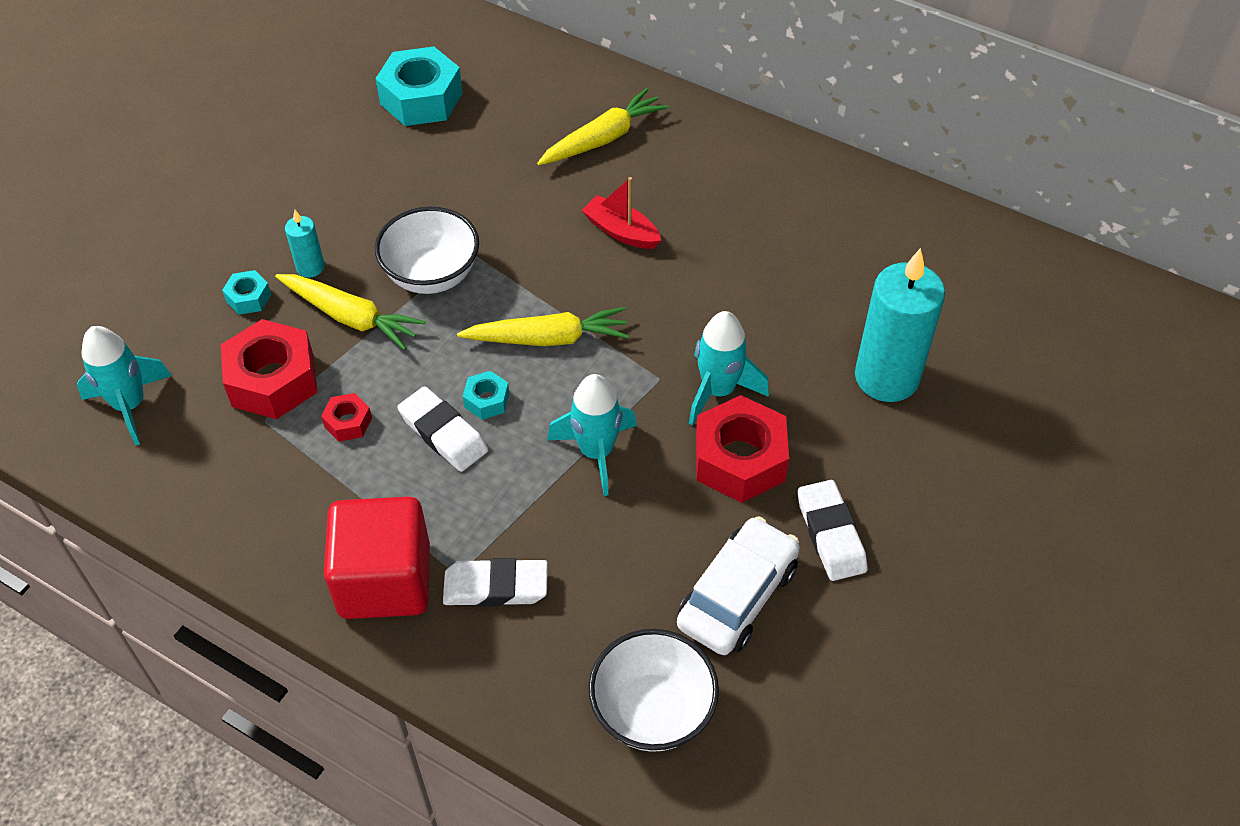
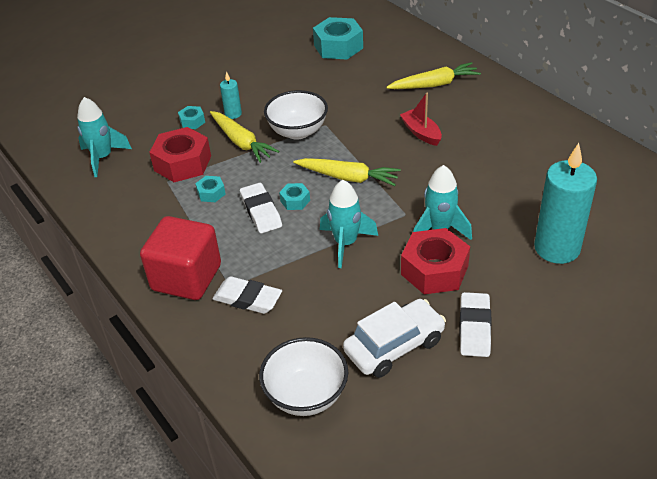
camera: 25 degrees right, 10 degrees down
(348, 422) = (211, 193): red nut -> turquoise nut

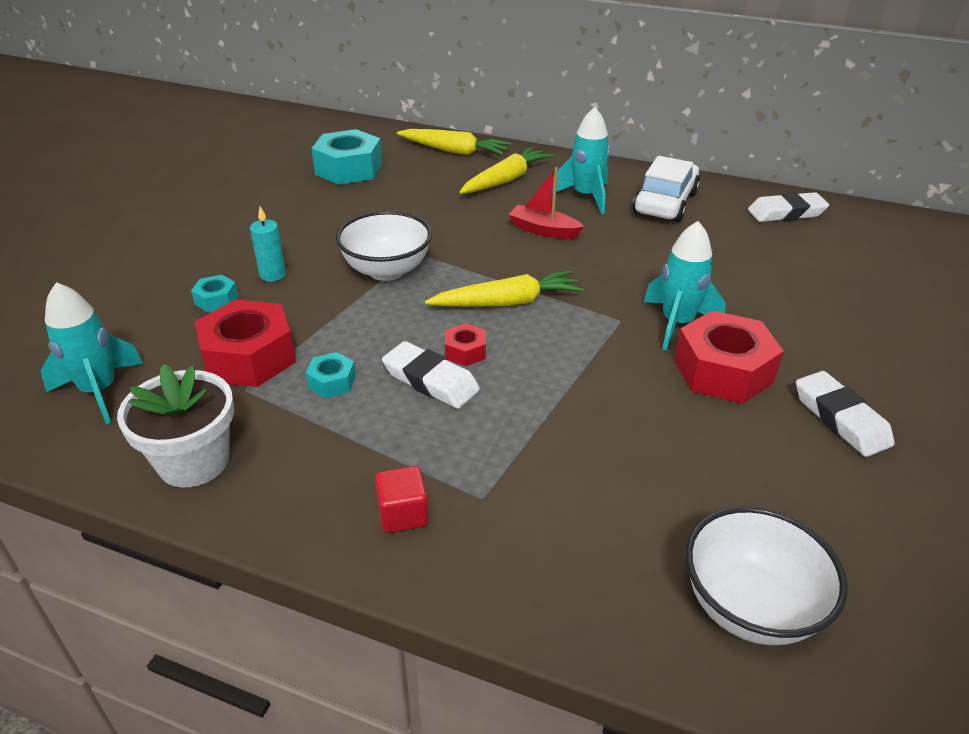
camera: 35 degrees left, 5 degrees down
(117, 212) = (194, 461): none -> white flower pot
(186, 277) = (403, 514): red cube -> red cube, size x0.45
(241, 142) = (318, 305): yellow carrot -> yellow carrot (454, 151)
(248, 299) = (527, 505): white eraser -> white eraser (786, 213)
(295, 201) = (465, 351): turquoise nut -> red nut
(346, 243) = (585, 379): turquoise rocket -> turquoise rocket (585, 197)
(394, 346) = (781, 482): white car -> white car (665, 203)
(557, 248) = (817, 300): turquoise candle -> none

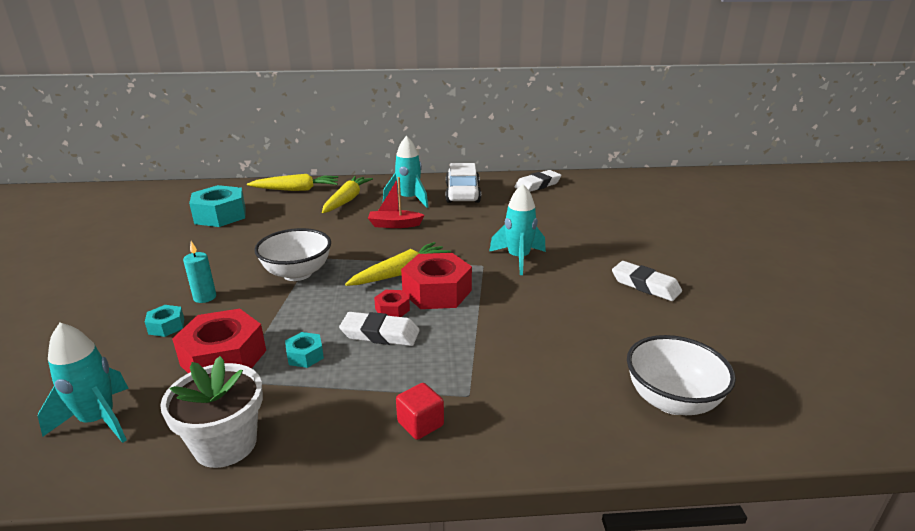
camera: 25 degrees left, 10 degrees down
(723, 371) = (564, 277): red nut -> red nut (437, 292)

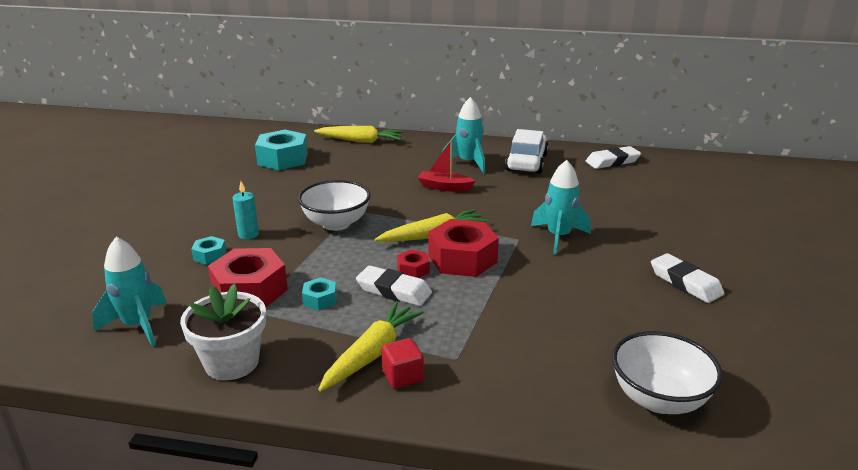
camera: 15 degrees right, 0 degrees up
(347, 200) = (406, 157): yellow carrot -> yellow carrot (372, 353)

